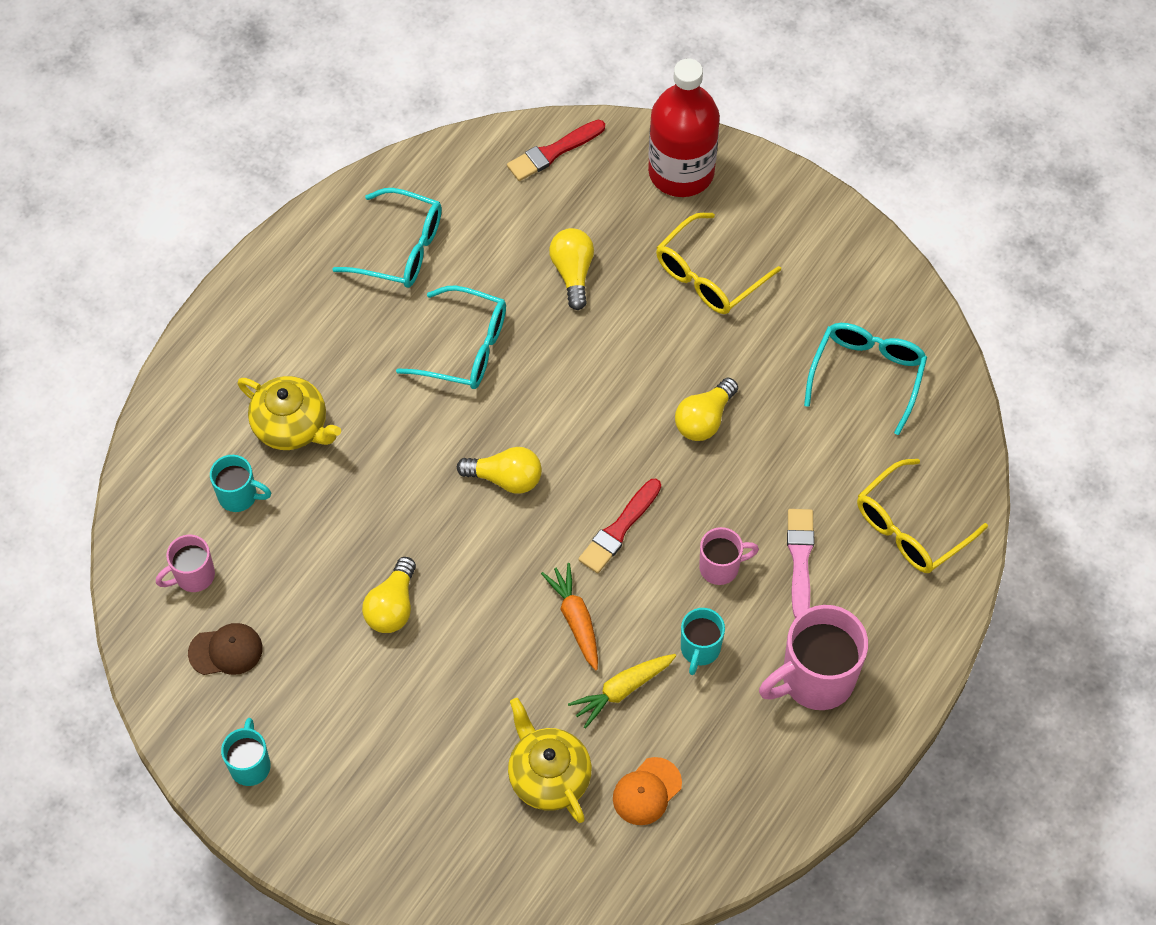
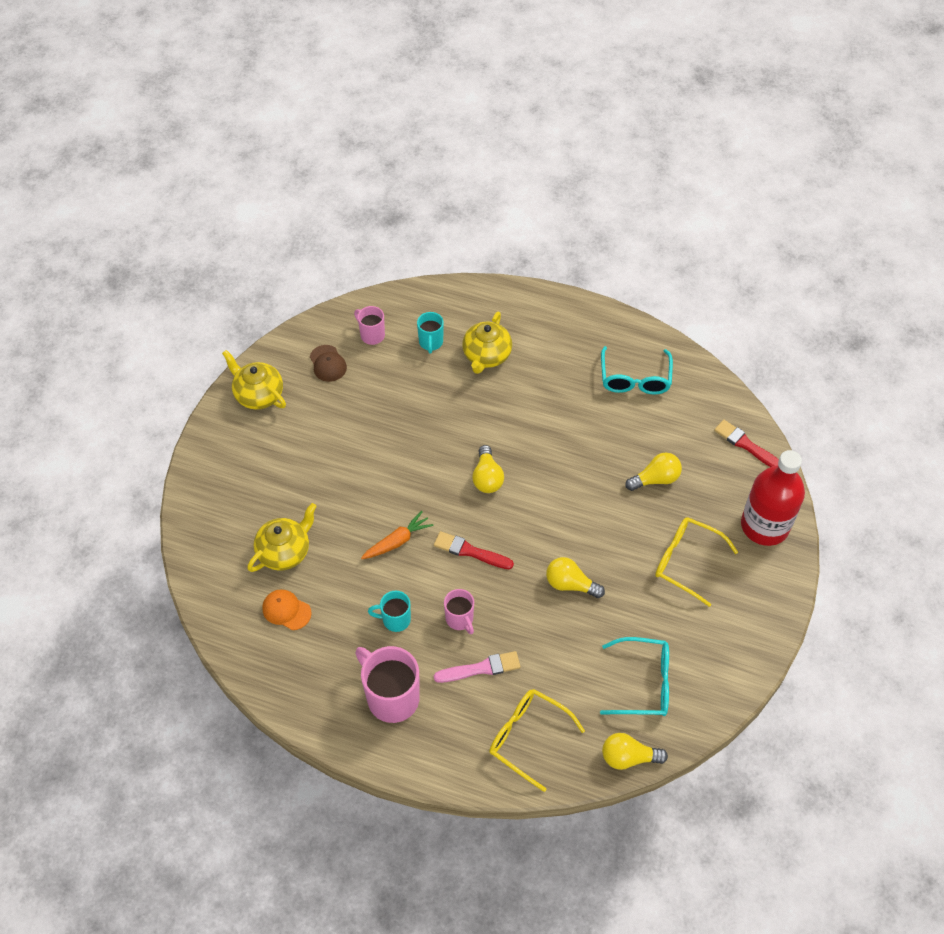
camera: 75 degrees right, 5 degrees down
(250, 765) = (258, 395): turquoise mug -> yellow teapot
(392, 606) = (379, 439): yellow light bulb -> yellow light bulb (628, 757)
(465, 348) = (574, 432): turquoise glasses -> none
(622, 690) = (354, 580): yellow carrot -> none

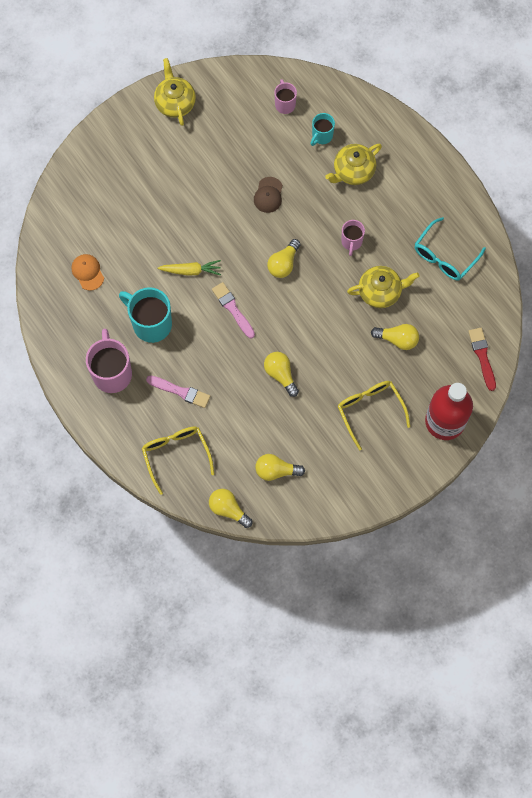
camera: 35 degrees right, 15 degrees up
(285, 551) = (114, 230): yellow teapot -> yellow teapot (380, 292)
(328, 363) = (238, 108): brown cap -> brown cap (268, 195)
(395, 619) = (150, 323): turquoise mug -> turquoise mug, size x1.81
(397, 541) = (191, 271): orange carrot -> yellow carrot
(460, 619) = (191, 350): pink mug -> pink mug (351, 242)
(470, 551) = (233, 309): red brush -> pink brush
(644, 683) = (276, 470): turquoise glasses -> yellow light bulb

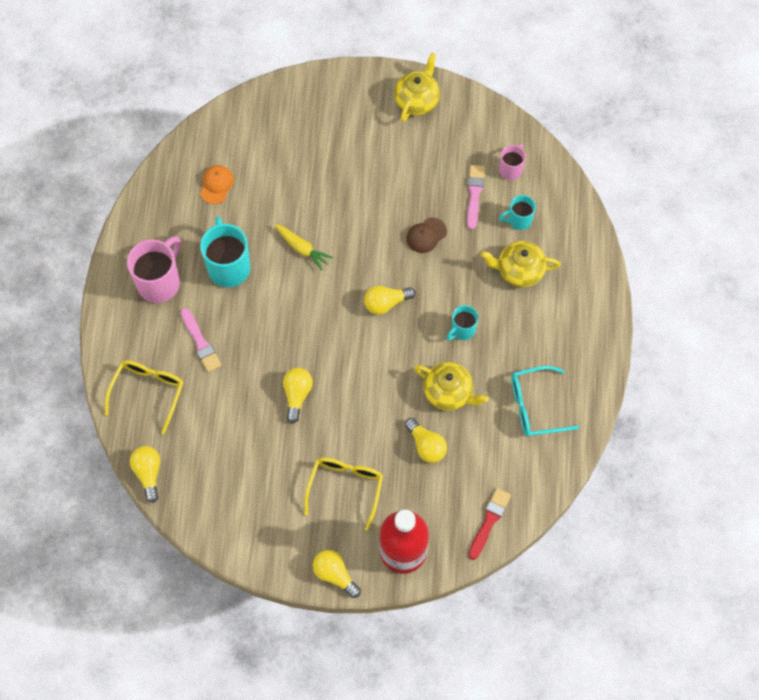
camera: 40 degrees right, 5 degrees down
(233, 309) = (308, 307): pink brush -> pink brush (474, 194)
(276, 470) = (218, 473): yellow light bulb -> yellow light bulb (335, 575)
(351, 242) = (462, 330): pink mug -> turquoise mug

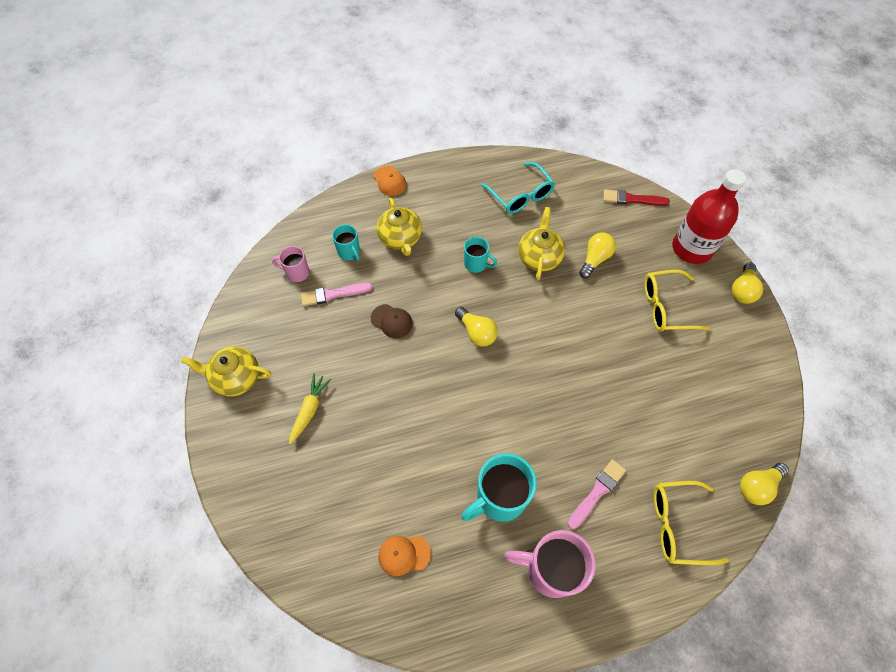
camera: 110 degrees left, 5 degrees down
(297, 395) = (604, 377): yellow light bulb -> none
(302, 249) = (449, 429): yellow carrot -> yellow carrot (309, 410)
(599, 282) = (390, 181): none -> orange cap

